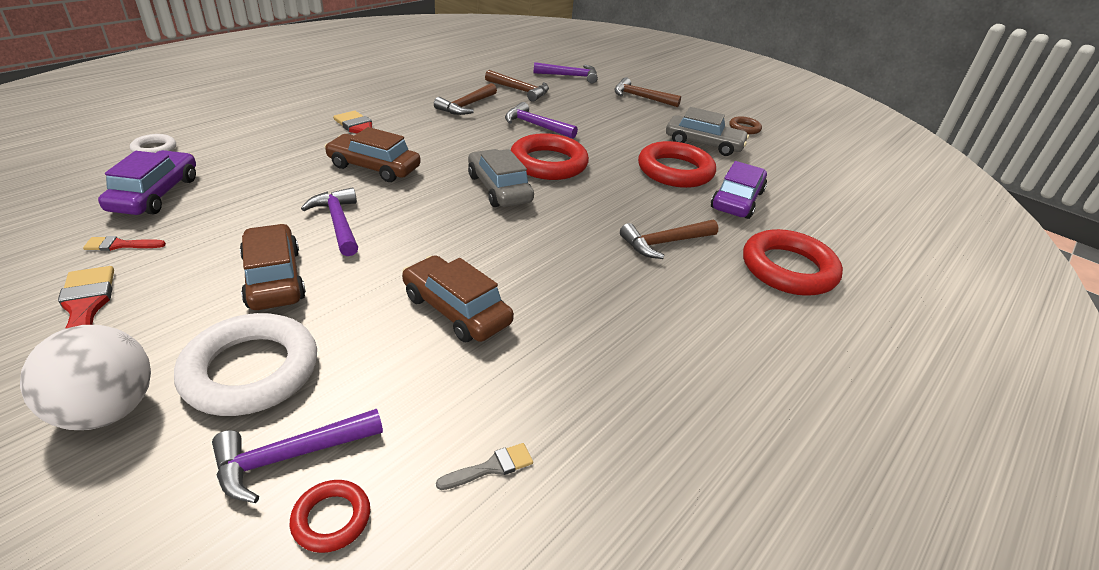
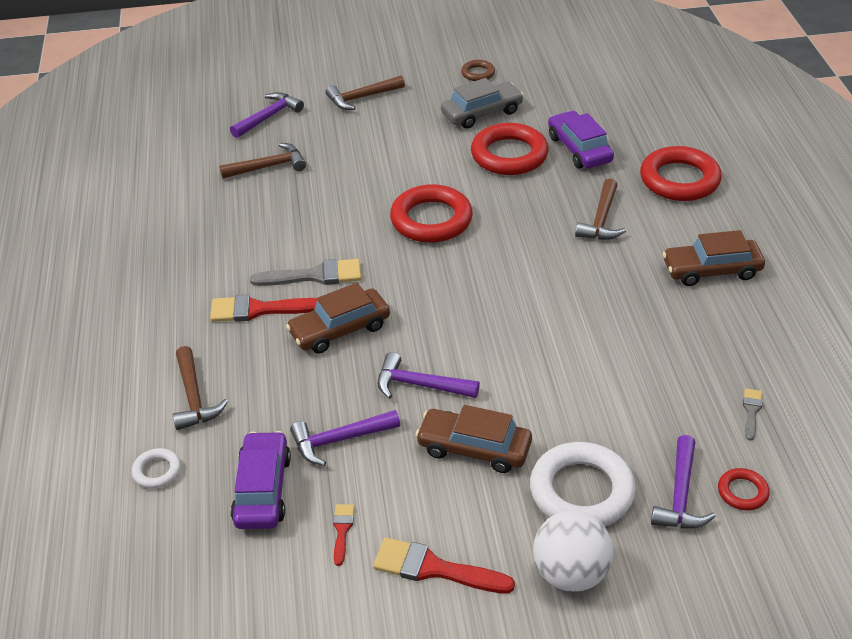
camera: 45 degrees left, 5 degrees up
(120, 245) = (342, 530): red brush -> red brush turned 150 degrees clockwise
(155, 194) = (263, 490): purple car -> purple car turned 45 degrees clockwise
(425, 139) = (315, 276): none -> grey brush
(456, 310) = (594, 364): brown car -> brown car (711, 270)
(466, 106) = (268, 218): brown hammer -> brown hammer (194, 397)
(499, 189) = (447, 268): grey car -> none
(535, 125) = (353, 193): purple hammer -> purple hammer (339, 440)

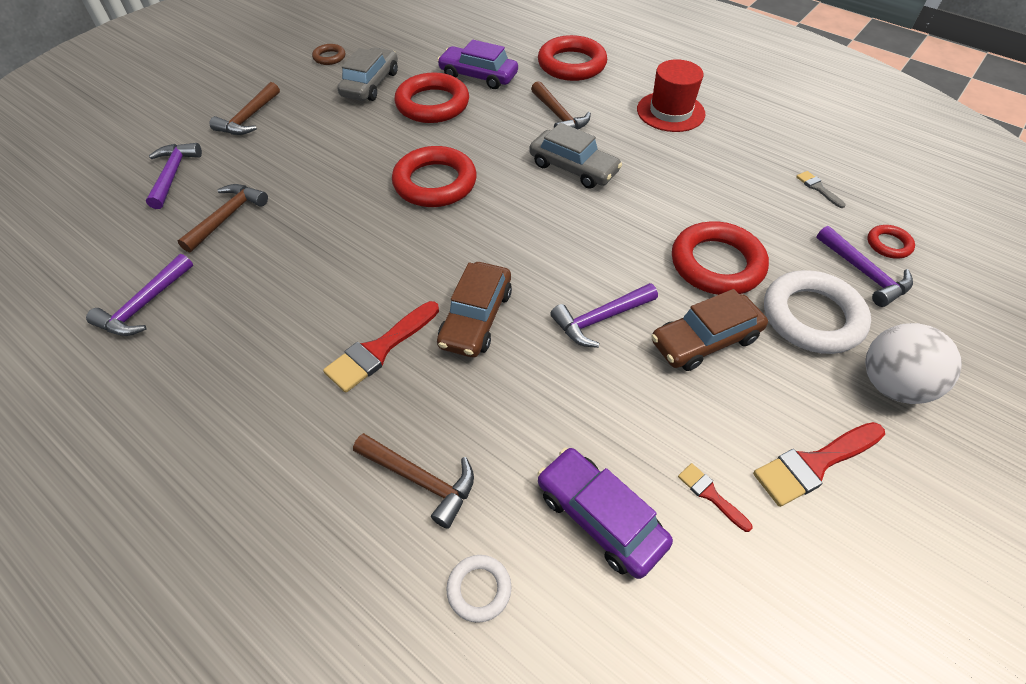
camera: 45 degrees left, 10 degrees up
(315, 276) = (394, 286): grey brush -> none
(339, 440) = (602, 415): purple hammer -> purple hammer (144, 305)
(553, 268) = (573, 168): none -> grey car
(563, 407) = (716, 264): none -> red ring
(711, 270) = (670, 112): brown car -> red hat

